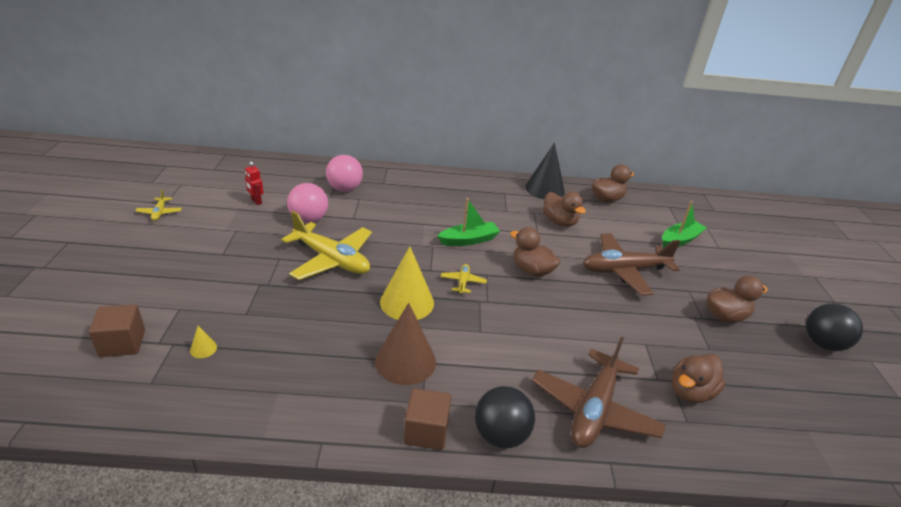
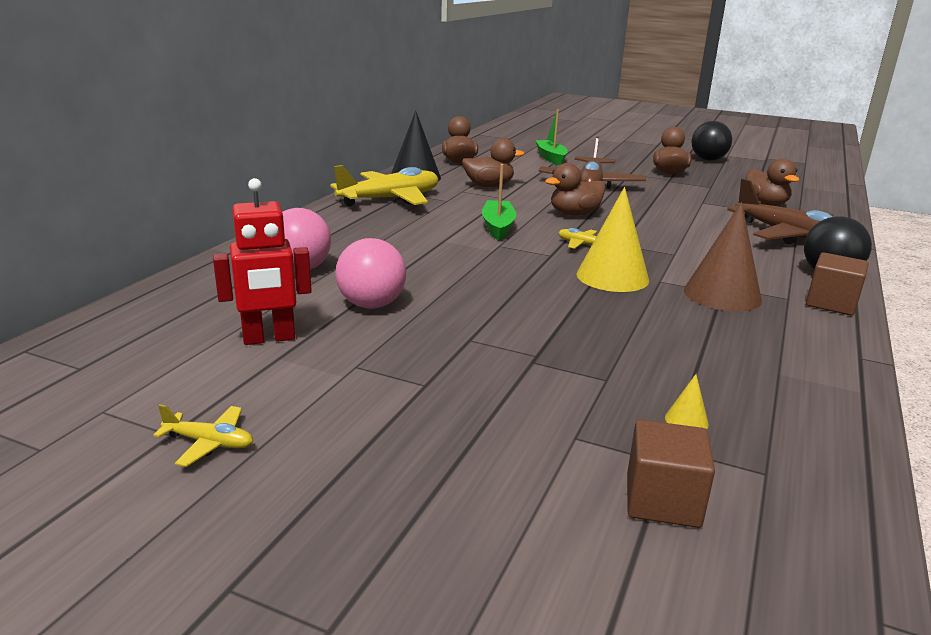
camera: 65 degrees left, 10 degrees down
(256, 201) = (269, 339): red robot -> red robot, size x1.84
(331, 260) = (496, 304): yellow plane -> yellow plane (390, 199)

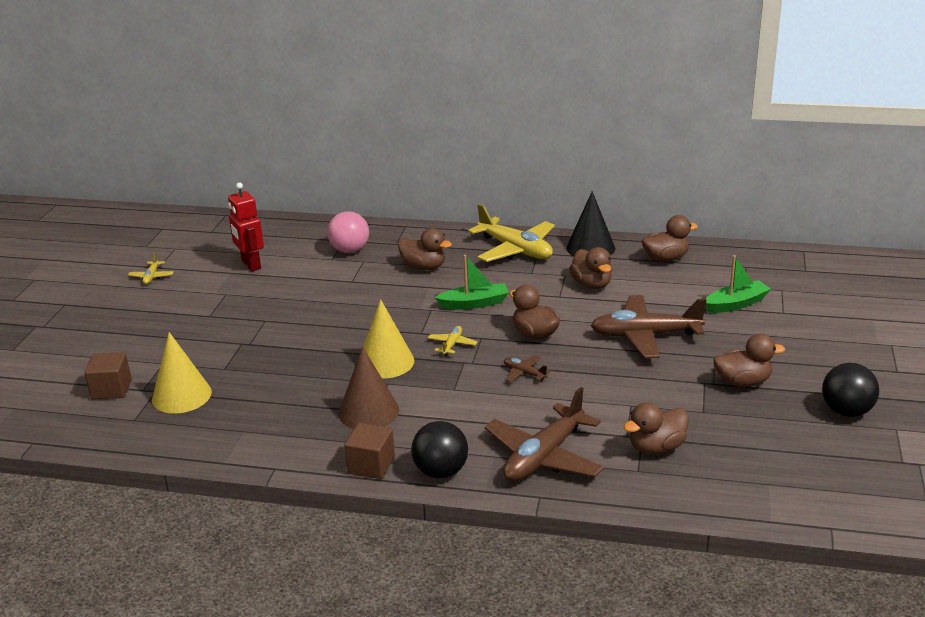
camera: 80 degrees right, 5 degrees up
(371, 305) = (303, 283): pink ball -> none
(391, 238) = (424, 267): none -> brown duck
(647, 226) = (524, 373): none -> brown plane
(686, 420) = (181, 395): yellow cone -> yellow cone, size x2.44

